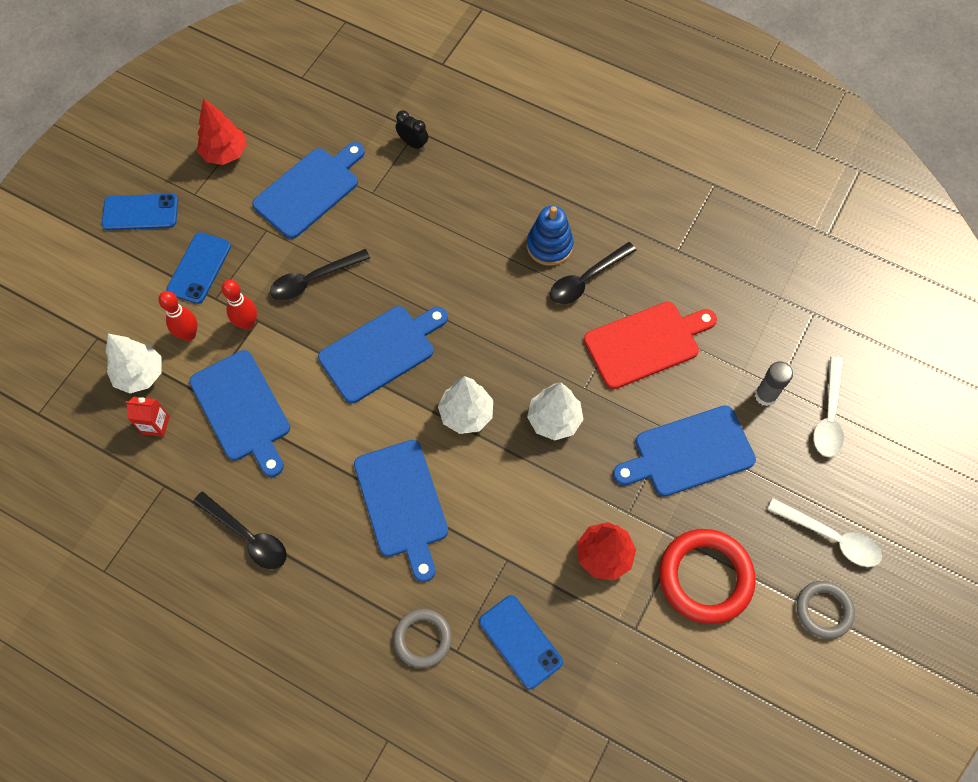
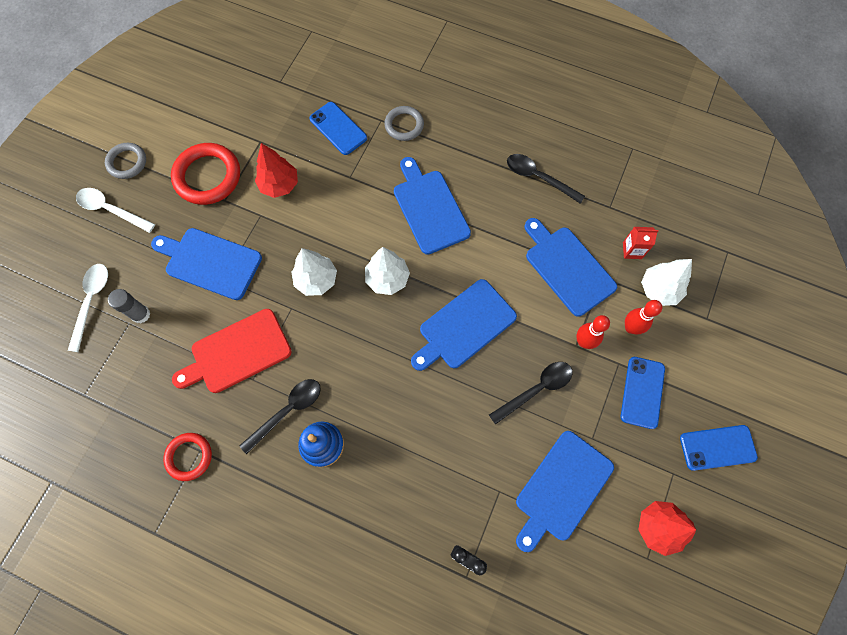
camera: 175 degrees right, 5 degrees up
(688, 245) = (189, 457): none -> red ring
(689, 453) = (210, 262): blue cutting board -> blue cutting board turned 135 degrees counterclockwise

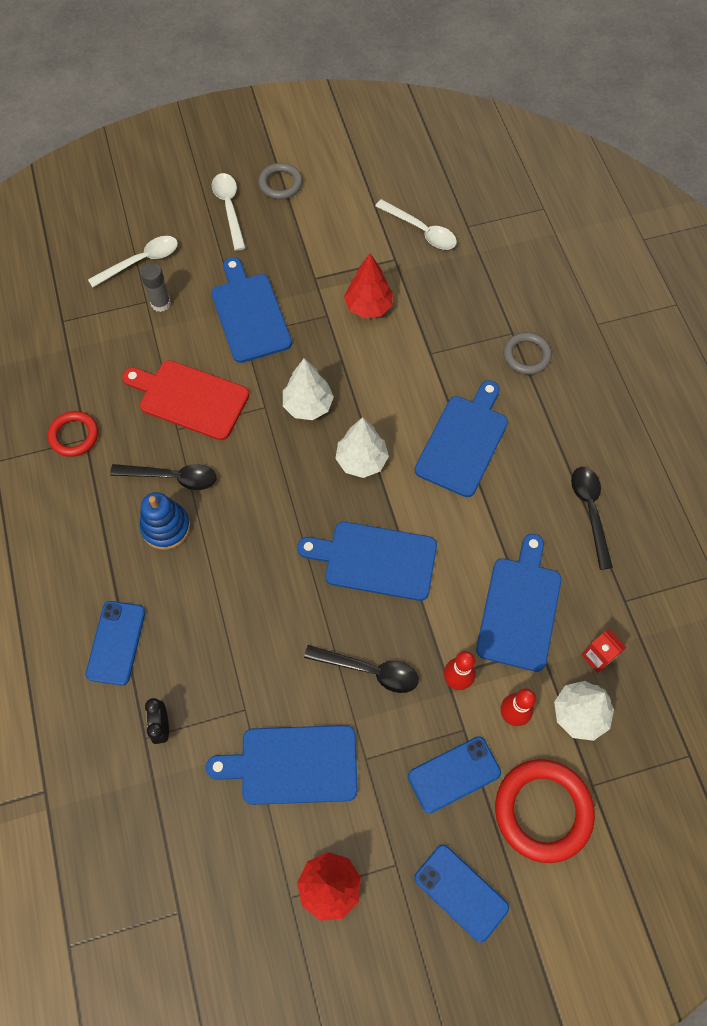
camera: 50 degrees right, 5 degrees down
(208, 176) = (324, 249): red ring -> red ring (543, 811)
(255, 109) = (421, 231): none -> white spoon
(338, 128) = (468, 307): blue phone -> blue phone (116, 642)

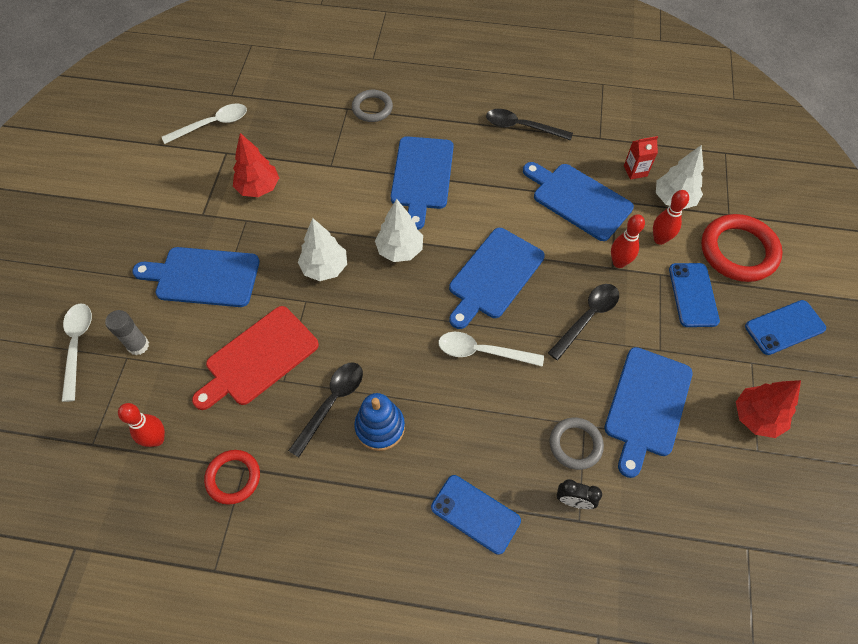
camera: 65 degrees left, 5 degrees down
(84, 363) = (157, 439): none -> red bowling pin
(229, 208) = (77, 250): white spoon -> white spoon (482, 352)
(280, 184) = (84, 201): grey ring -> grey ring (575, 444)
(463, 441) = (422, 176): blue cutting board -> blue cutting board turned 135 degrees counterclockwise

